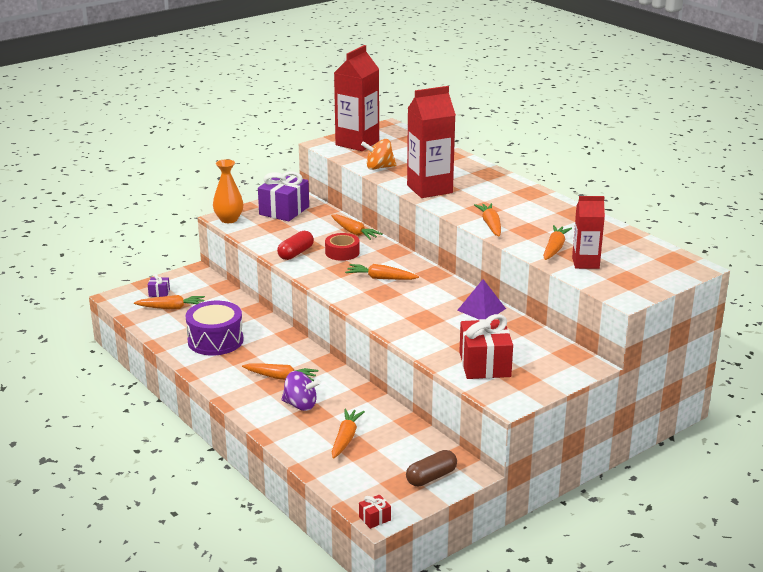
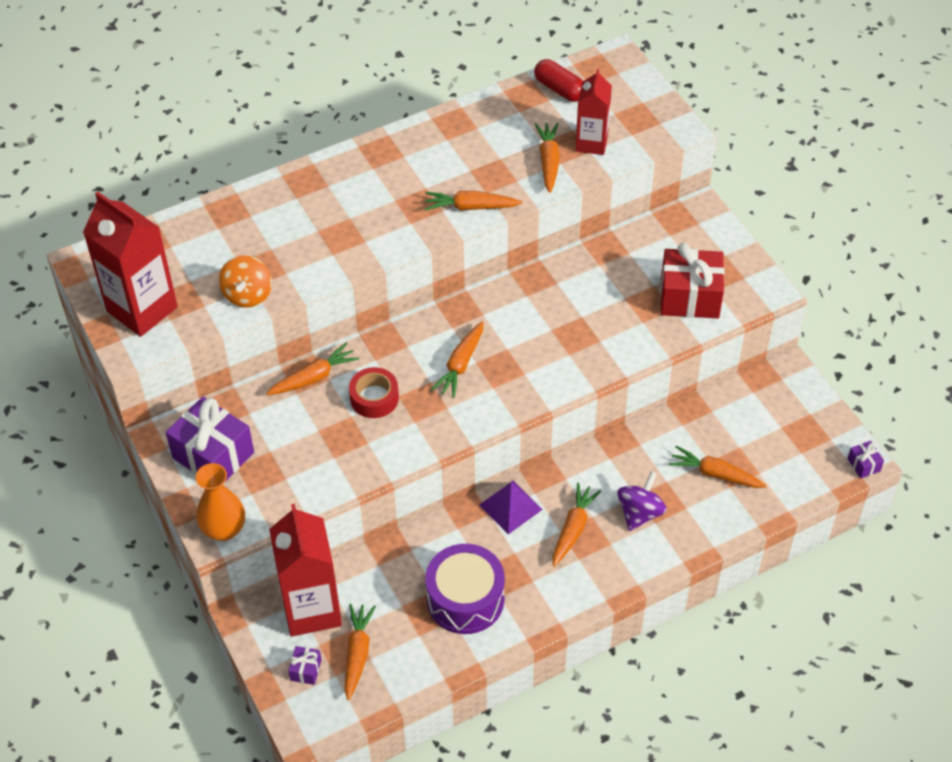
camera: 80 degrees left, 25 degrees up
(296, 253) = (363, 452): red capsule -> red capsule (559, 89)
(375, 518) = (863, 465): red gift -> purple gift
(429, 189) = (341, 250): red carton -> red carton (311, 609)
(431, 477) = (795, 405): brown capsule -> none
(481, 309) = (562, 277): purple pyramid -> purple pyramid (510, 507)
(554, 248) = (548, 161): orange carrot -> orange carrot turned 60 degrees clockwise

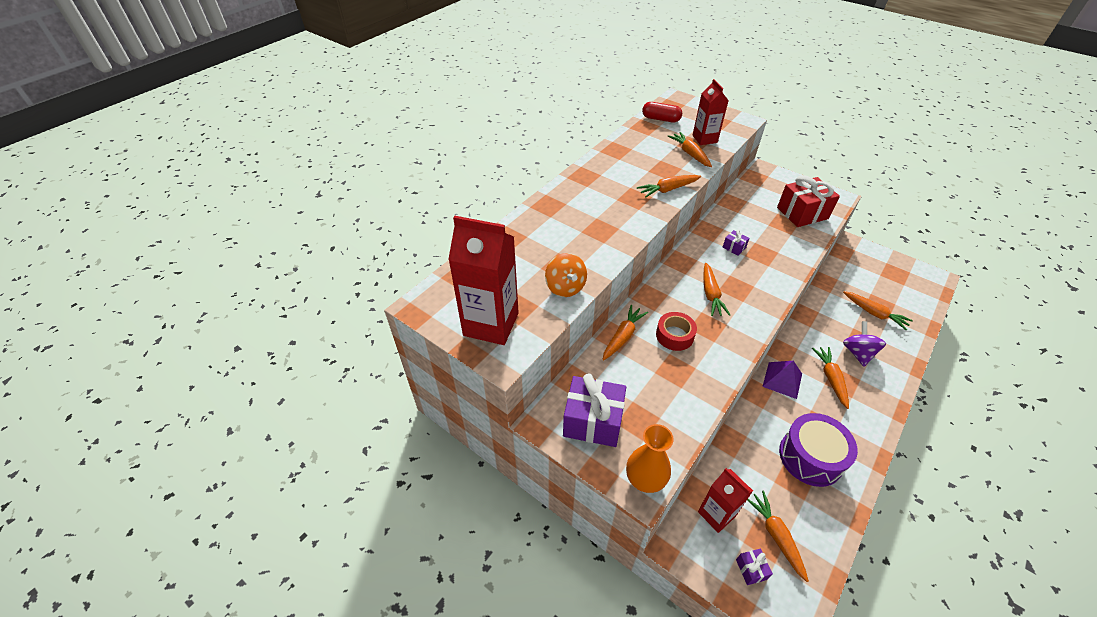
camera: 25 degrees left, 5 degrees down
(311, 609) = (716, 514): red carton -> red carton, size x0.61
(715, 474) = (874, 313): orange carrot -> orange carrot turned 135 degrees counterclockwise
(863, 465) = (940, 279): purple gift -> purple gift (734, 247)

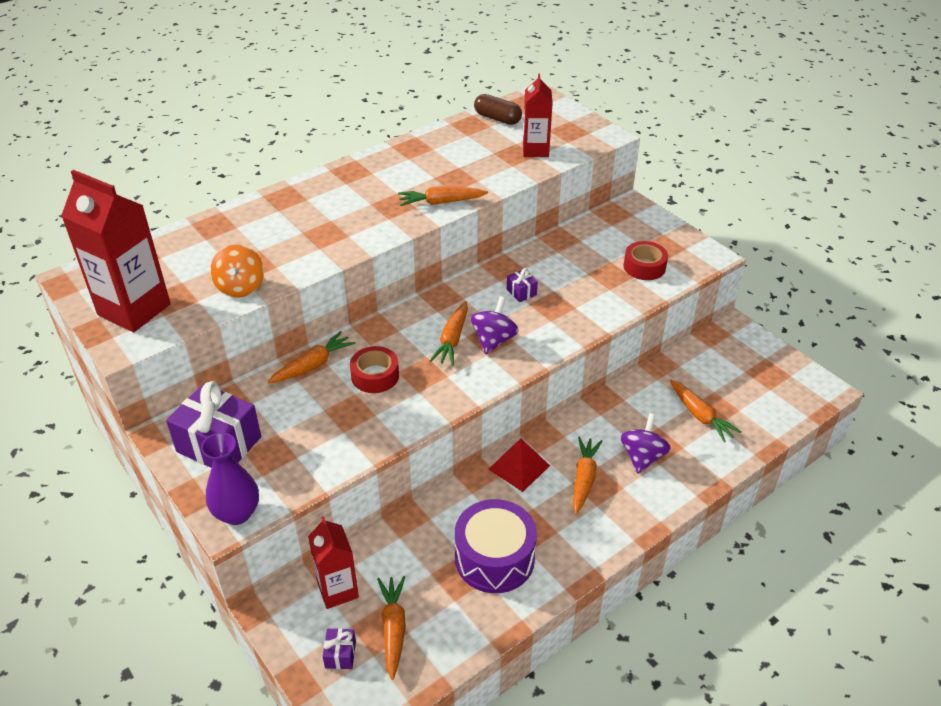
camera: 15 degrees right, 5 degrees down
(645, 479) = (237, 513): orange vase -> purple vase
(661, 119) = (497, 118): red capsule -> brown capsule
(690, 154) = (502, 165): orange carrot -> none
(740, 289) = (494, 340): none -> purple spinning top
(782, 380) = (519, 467): purple pyramid -> red pyramid
(802, 213) = (644, 267): red gift -> red tape

